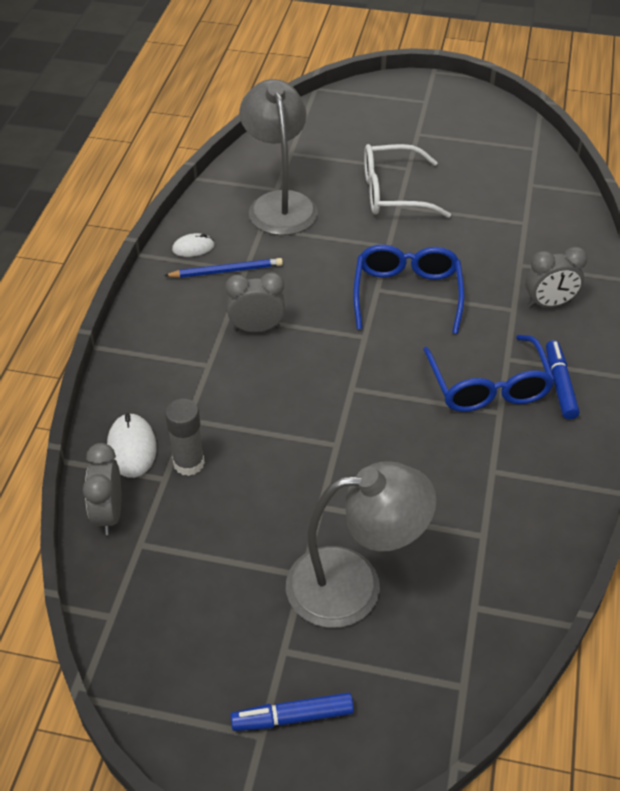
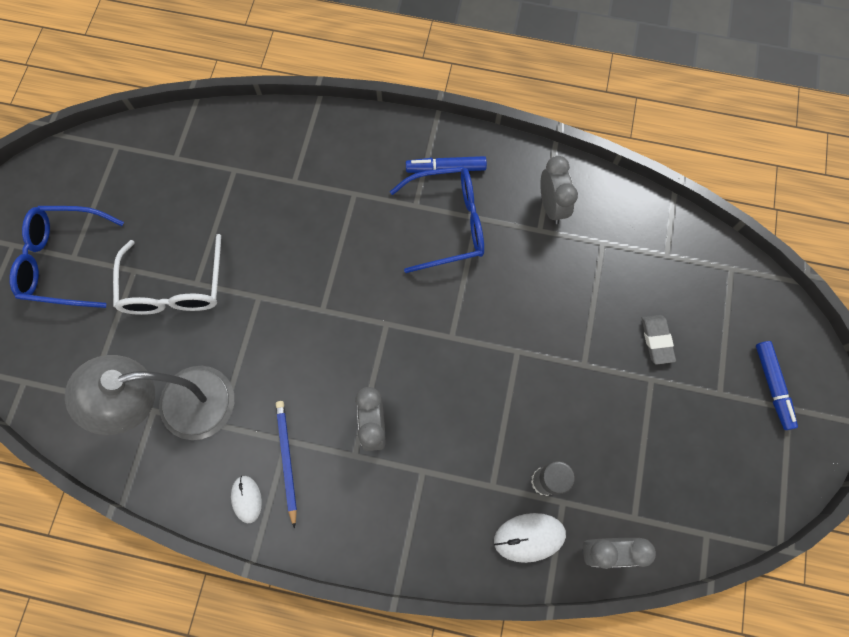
camera: 90 degrees left, 25 degrees up
(354, 584) = (656, 340): grey lamp -> grey eraser
(407, 294) = (331, 283): blue glasses -> blue glasses (65, 261)
(549, 304) = (348, 163): grey clock -> grey clock (551, 206)

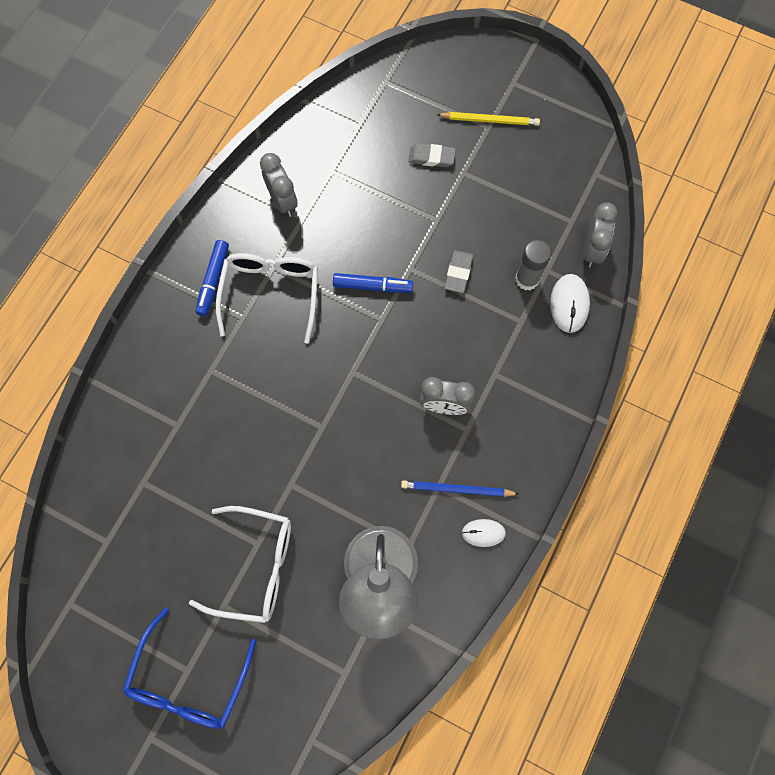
camera: 75 degrees left, 0 degrees up
(448, 224) = (271, 294): blue glasses -> white glasses
(528, 403) = (458, 273): none -> grey eraser
(551, 206) = (283, 201): grey clock -> grey clock turned 60 degrees clockwise
(728, 393) = (490, 120): none -> yellow pencil
(772, 386) = (492, 87): blue marker -> blue marker (372, 286)

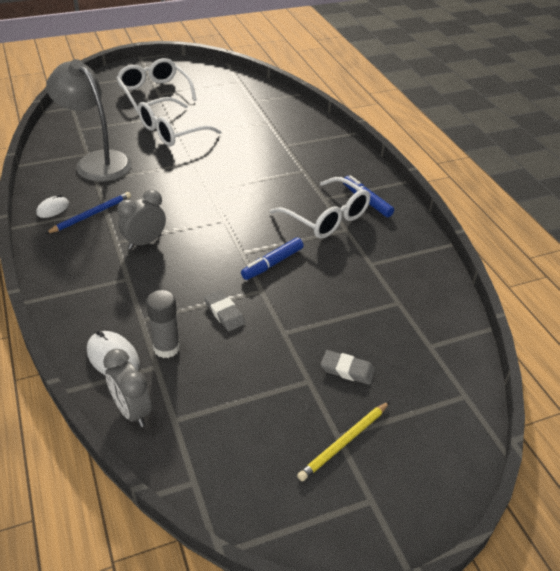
camera: 130 degrees right, 30 degrees down
(189, 679) = (154, 93): blue glasses -> white glasses
(283, 201) = (397, 262): grey clock -> none
(431, 157) = (347, 370): grey eraser -> grey eraser turned 60 degrees clockwise

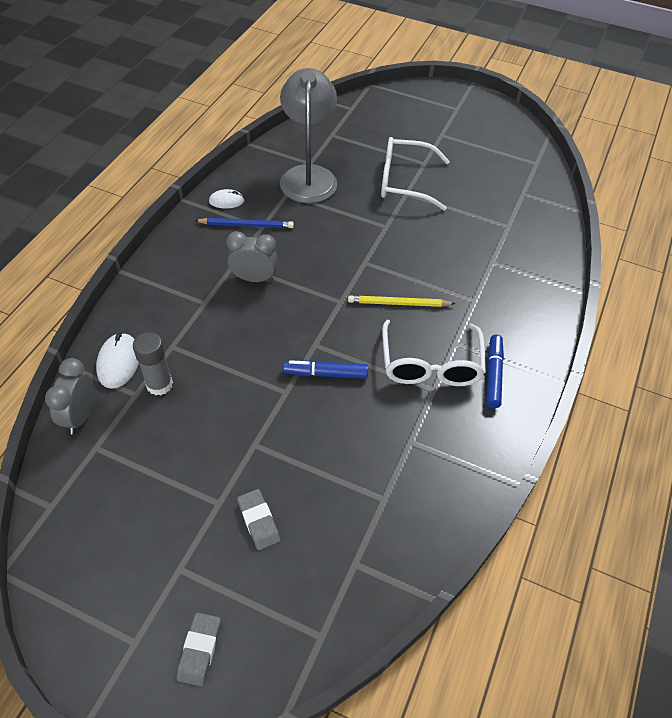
camera: 45 degrees right, 10 degrees up
(154, 93) = (438, 131): white glasses -> none
(224, 313) = (233, 389): grey eraser -> grey eraser (199, 650)
(344, 442) = (176, 578): yellow pencil -> yellow pencil (398, 303)

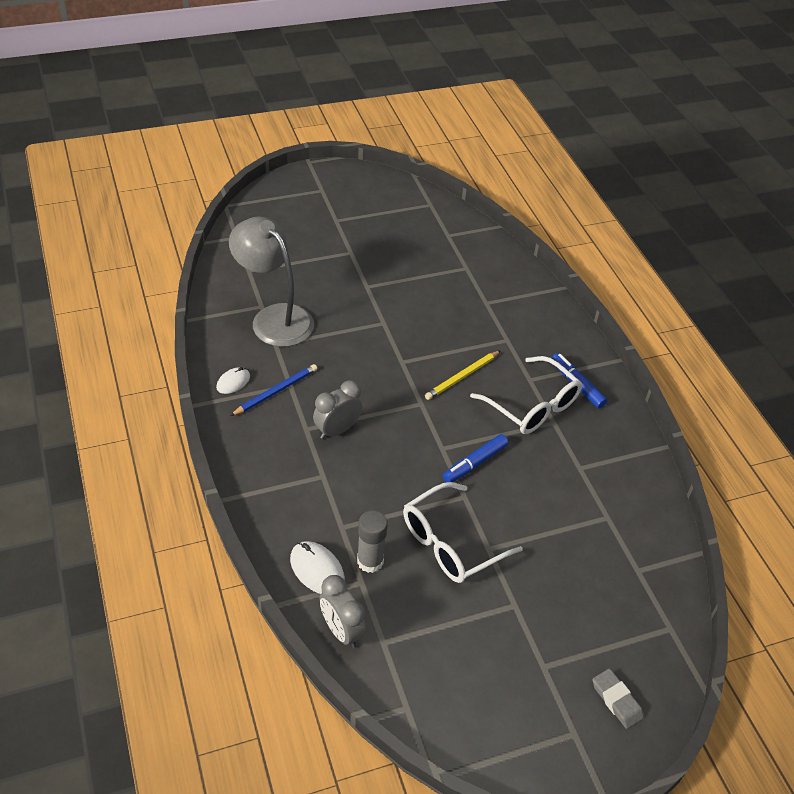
camera: 45 degrees left, 5 degrees down
(258, 521) = (553, 594): grey eraser -> none
(405, 182) = (355, 277): white glasses -> white glasses (451, 543)

